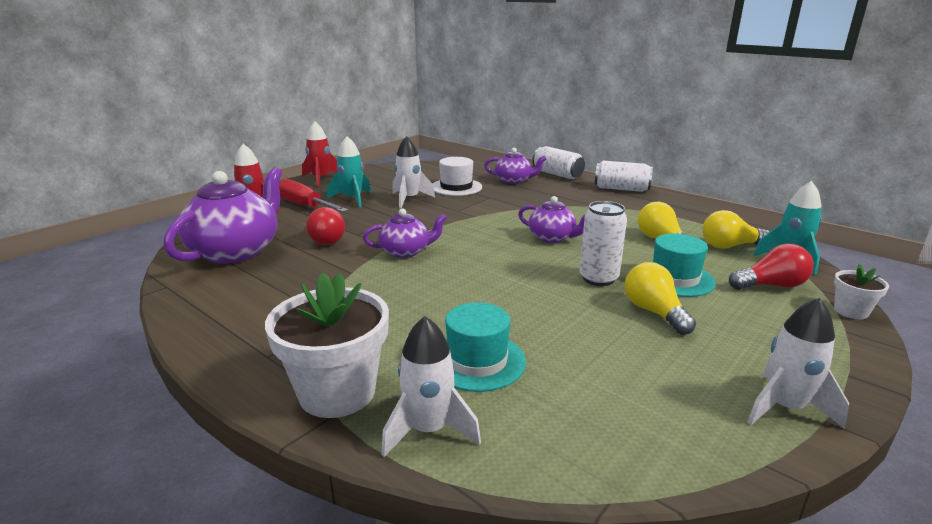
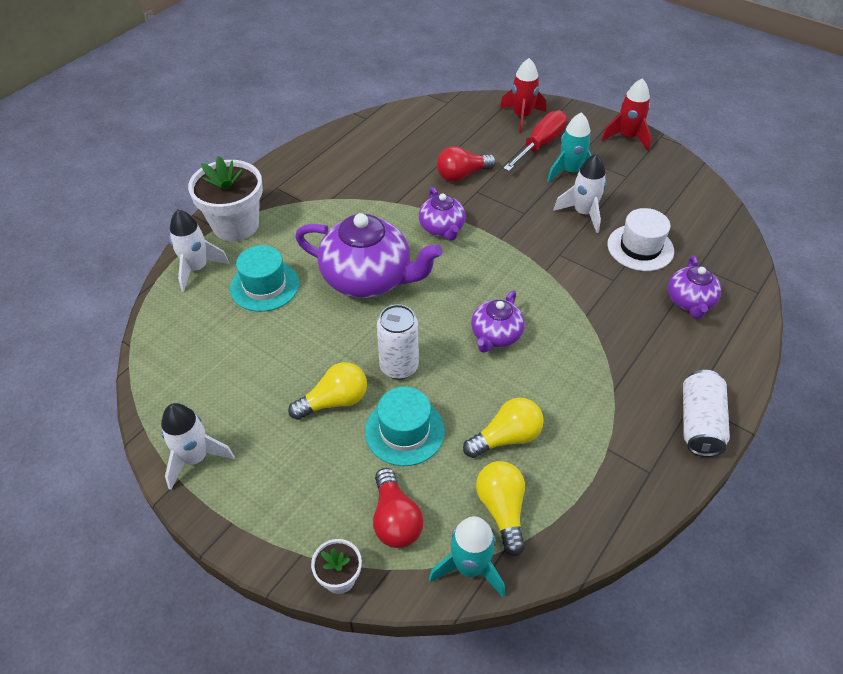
camera: 85 degrees right, 25 degrees up
(236, 251) = (428, 132): purple teapot -> purple teapot (368, 278)
(557, 174) = (741, 350): white can -> none

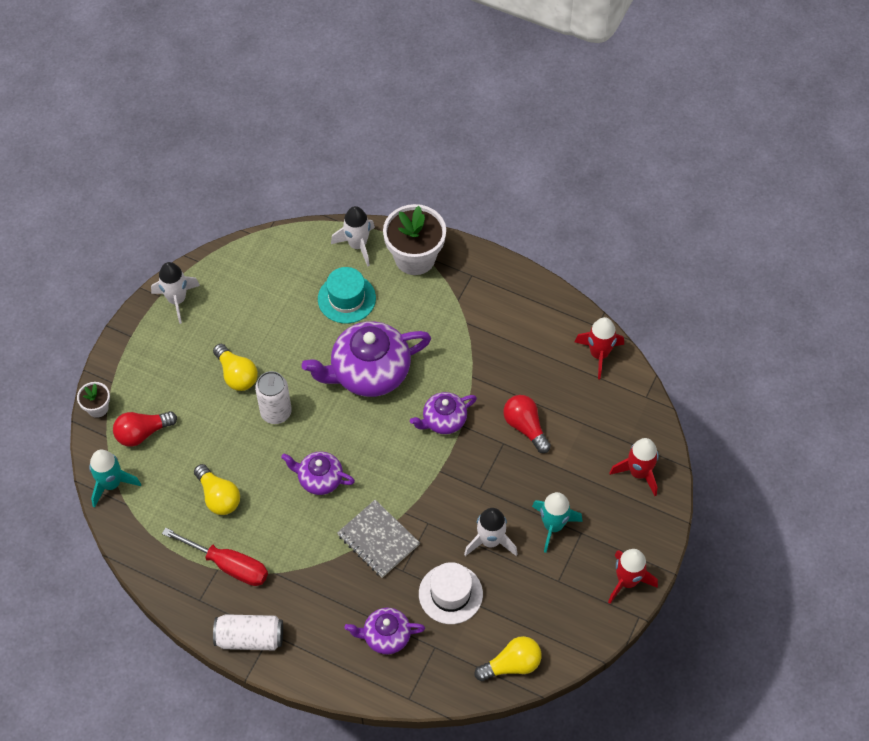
camera: 80 degrees right, 10 degrees up
(368, 278) = (369, 372): purple teapot -> purple teapot turned 60 degrees clockwise
(396, 121) = (599, 354): none -> red rocket
(404, 431) = (216, 426): turquoise hat -> none
(502, 510) = (157, 500): yellow light bulb -> yellow light bulb (511, 665)
(540, 145) = (592, 494): red screwdriver -> red screwdriver (228, 565)
(576, 294) = (378, 540): none -> grey notebook

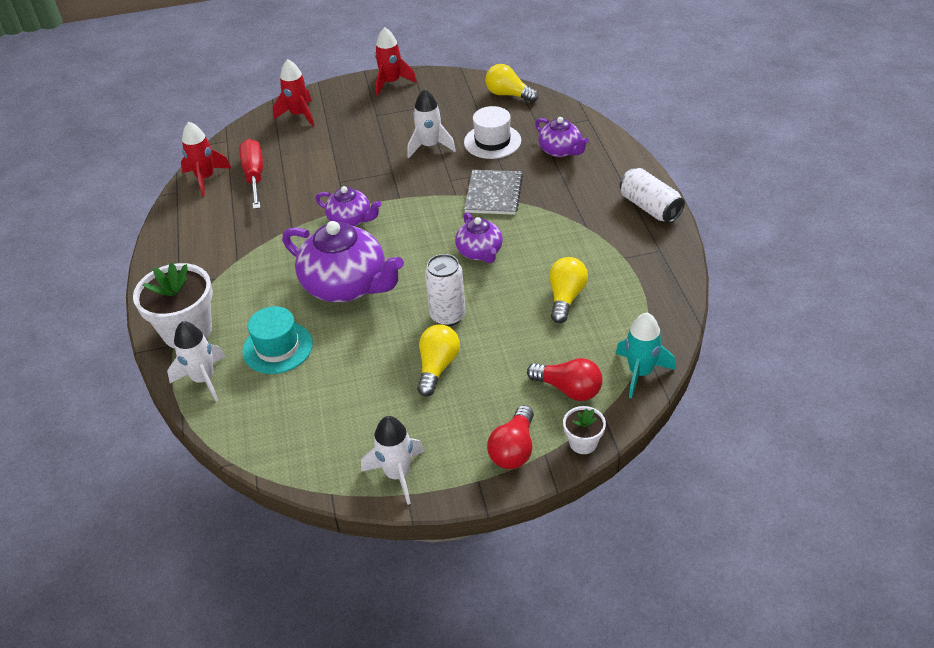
camera: 125 degrees left, 15 degrees down
(228, 565) = (613, 254): red screwdriver -> red screwdriver (254, 176)
(525, 427) = (313, 179): red light bulb -> red light bulb (513, 449)
(553, 526) = (385, 127): turquoise rocket -> none

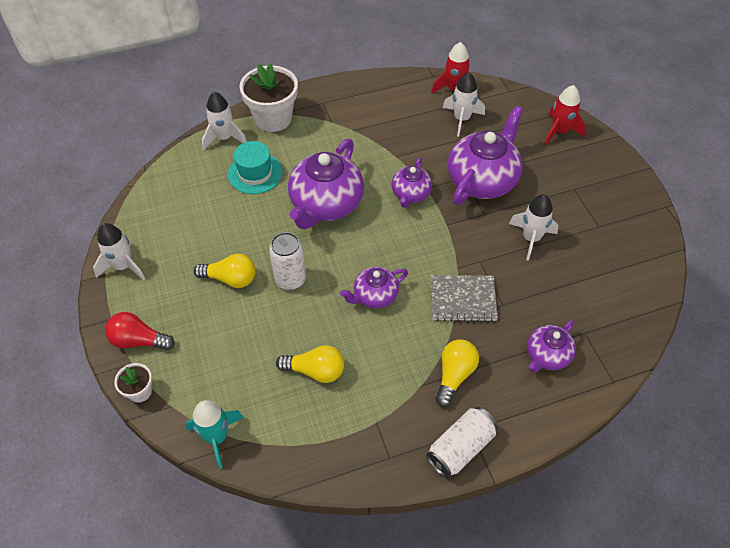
camera: 80 degrees right, 10 degrees up
(254, 176) = (462, 119): red screwdriver -> white rocket
(347, 169) = (482, 180): none -> purple teapot
(391, 82) = (634, 193): red rocket -> none
(492, 141) = (550, 291): white hat -> none
(509, 95) = (641, 299): yellow light bulb -> yellow light bulb (454, 375)
(568, 389) = (200, 378): red light bulb -> none

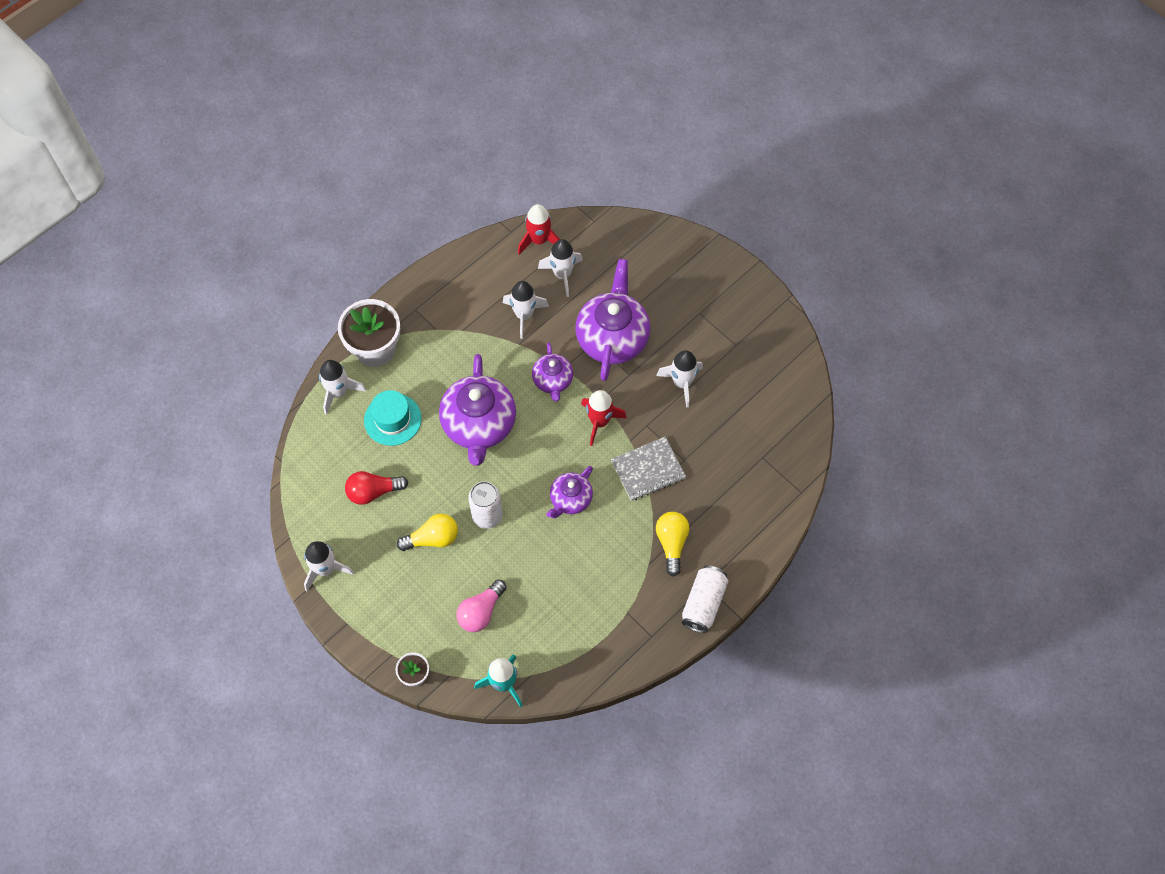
camera: 25 degrees left, 10 degrees up
(139, 340) = (385, 632): red light bulb -> red light bulb (373, 491)
(235, 360) = (481, 611): none -> pink light bulb
(315, 371) = (554, 591): yellow light bulb -> none
(412, 137) = (524, 315): none -> white rocket
(547, 356) = (740, 492): purple teapot -> none
(559, 132) = (661, 252): red rocket -> red rocket (599, 422)

